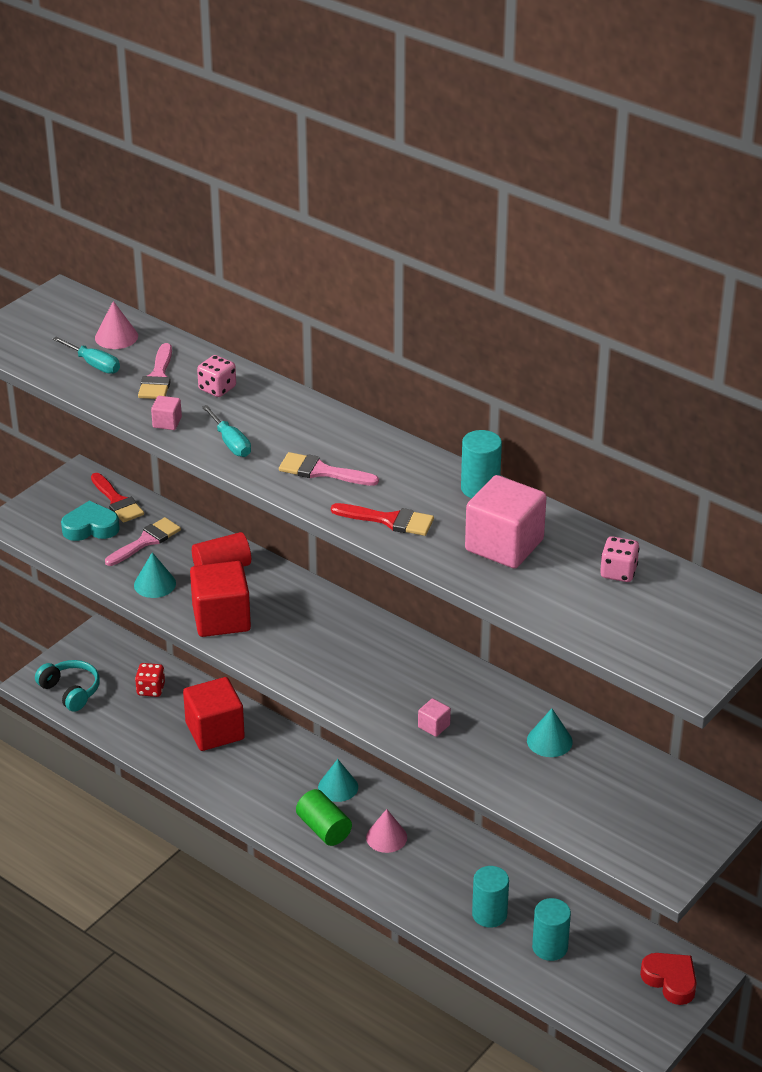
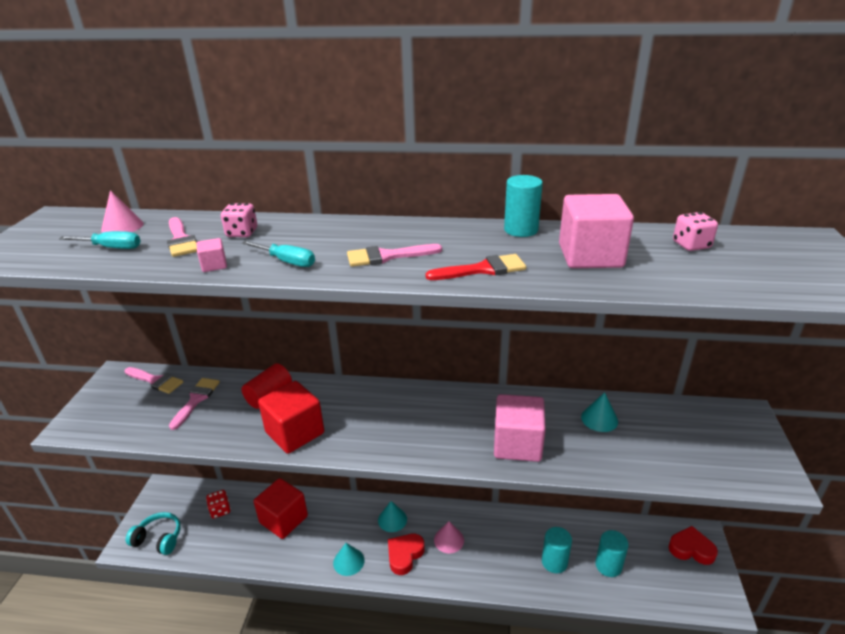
camera: 30 degrees left, 5 degrees down
(90, 527) = (143, 407): turquoise heart -> none
(117, 501) = (156, 381): red brush -> pink brush
(154, 584) = (222, 428): turquoise cone -> turquoise cone (348, 561)
(324, 829) = (404, 555): green cylinder -> red heart
(434, 726) = (517, 444): pink cube -> pink cube, size x2.31

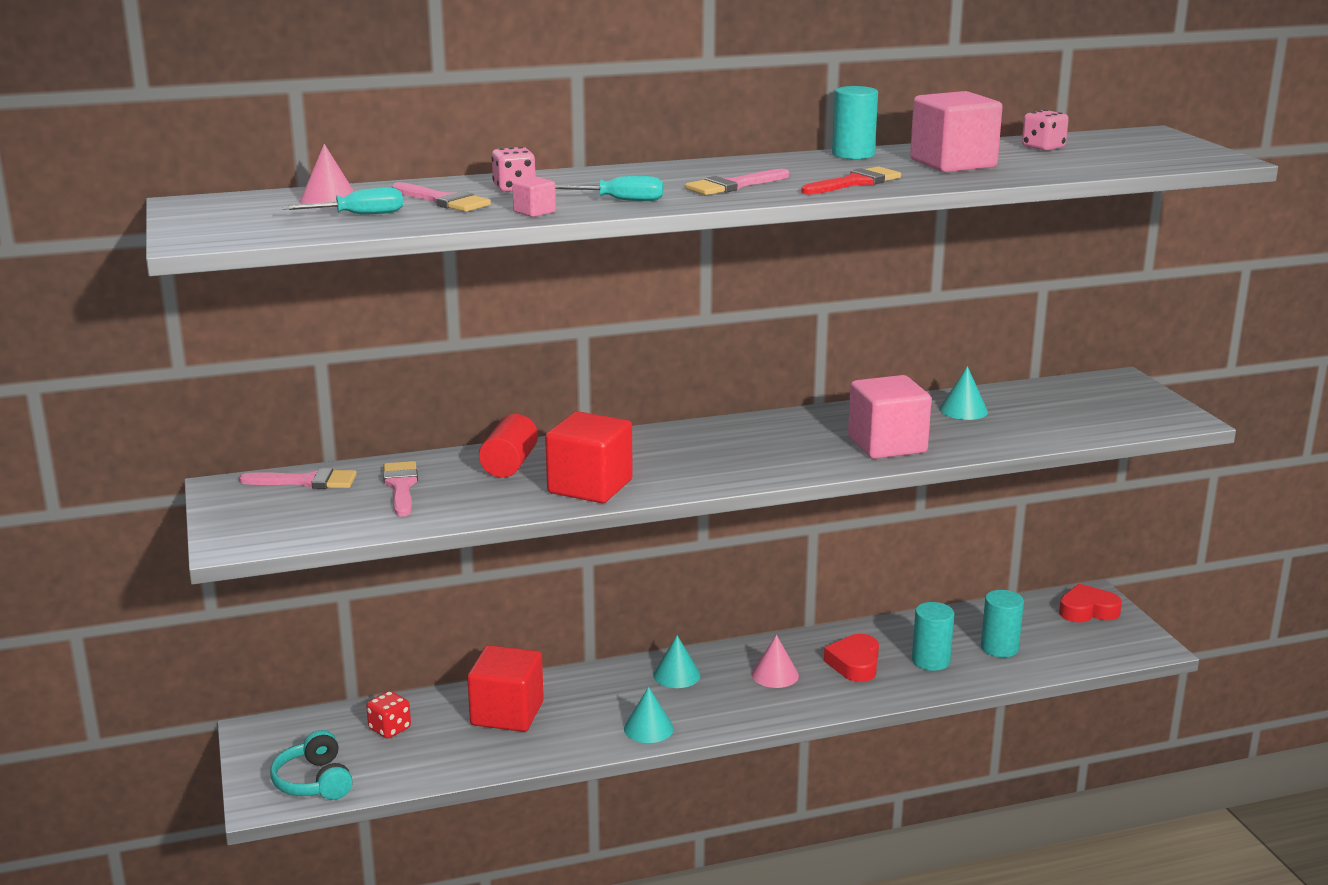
camera: 25 degrees left, 10 degrees down
(158, 539) = (314, 781): turquoise headphones -> turquoise headphones turned 105 degrees counterclockwise
(404, 555) = (725, 703): red heart -> red heart (854, 664)

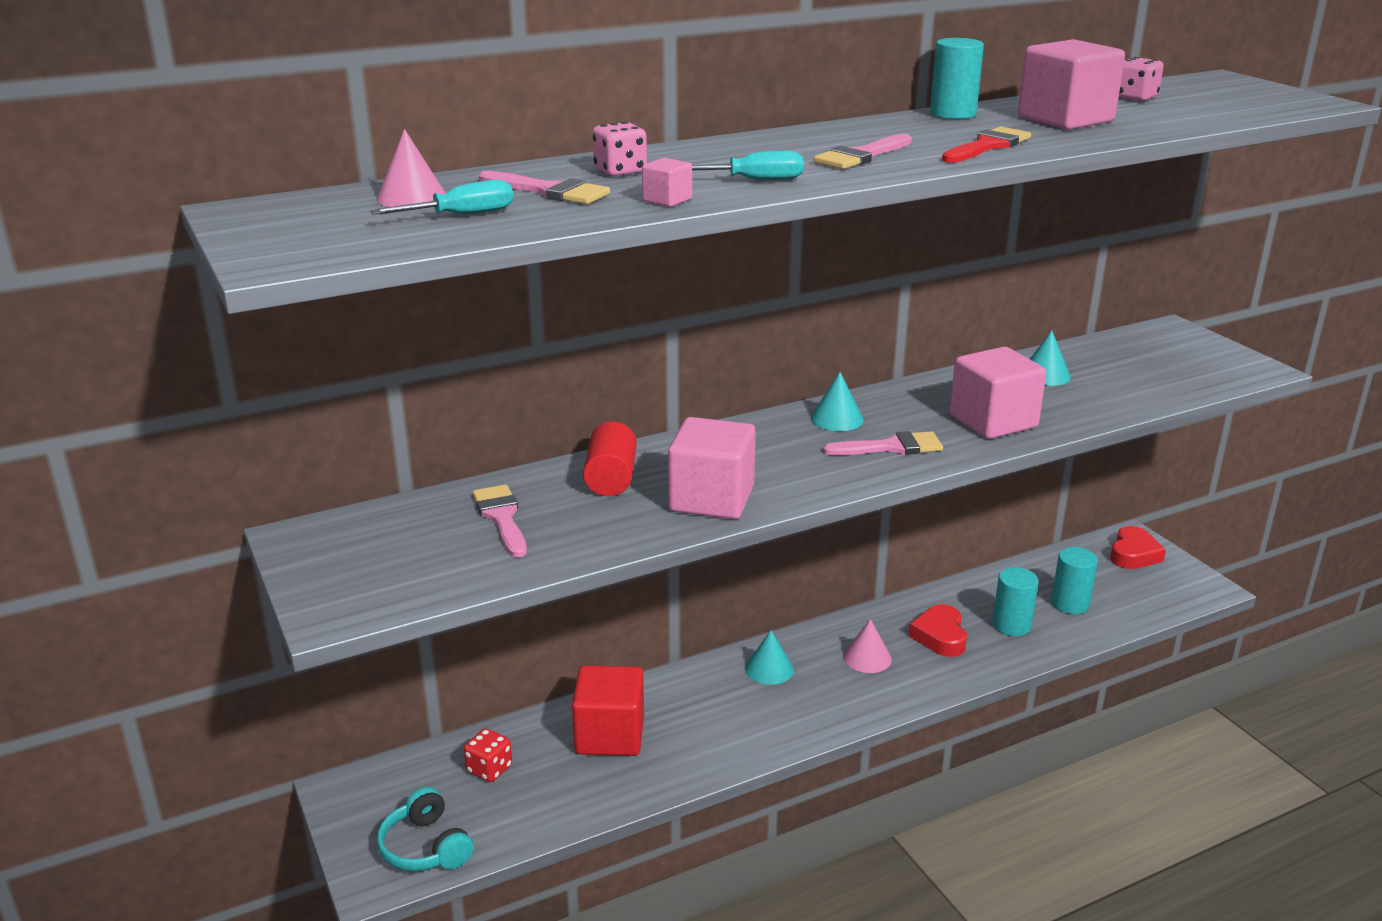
camera: 10 degrees left, 5 degrees up
(307, 481) = (391, 521): pink brush -> pink brush (891, 447)
(590, 487) = (711, 499): red cube -> pink cube
(648, 728) = (763, 736): turquoise cone -> turquoise cone (837, 419)
(1087, 611) = (1133, 554): red heart -> red heart turned 135 degrees clockwise

